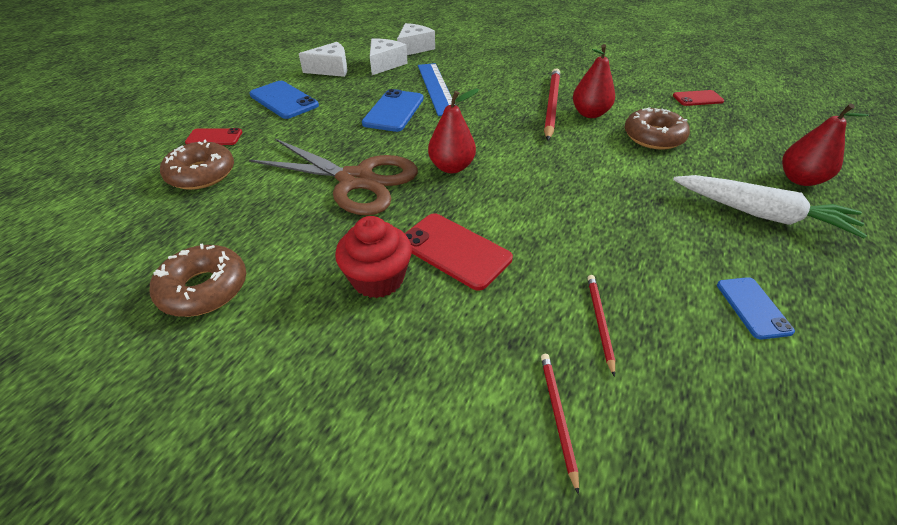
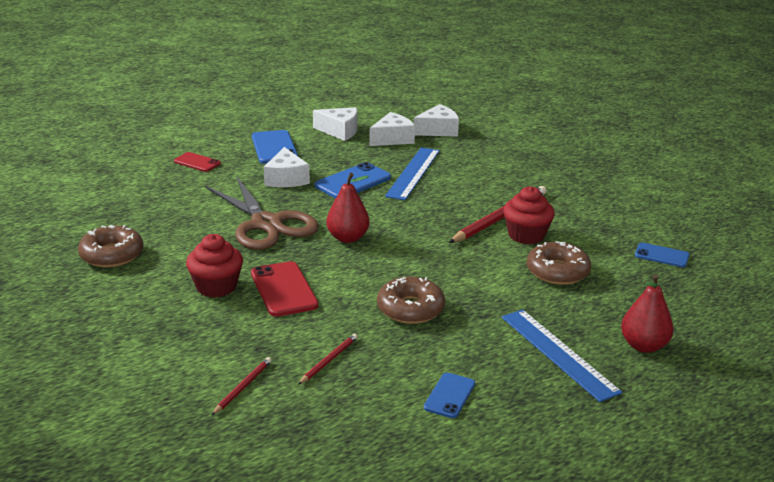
camera: 30 degrees right, 15 degrees down
(201, 174) = (166, 186): brown donut -> brown donut (410, 309)
(327, 127) = (286, 179): none -> white cheese
(589, 114) = (526, 235): red pear -> red cupcake
(697, 98) = (661, 255): red phone -> blue phone
(761, 214) = (558, 353): white carrot -> blue ruler

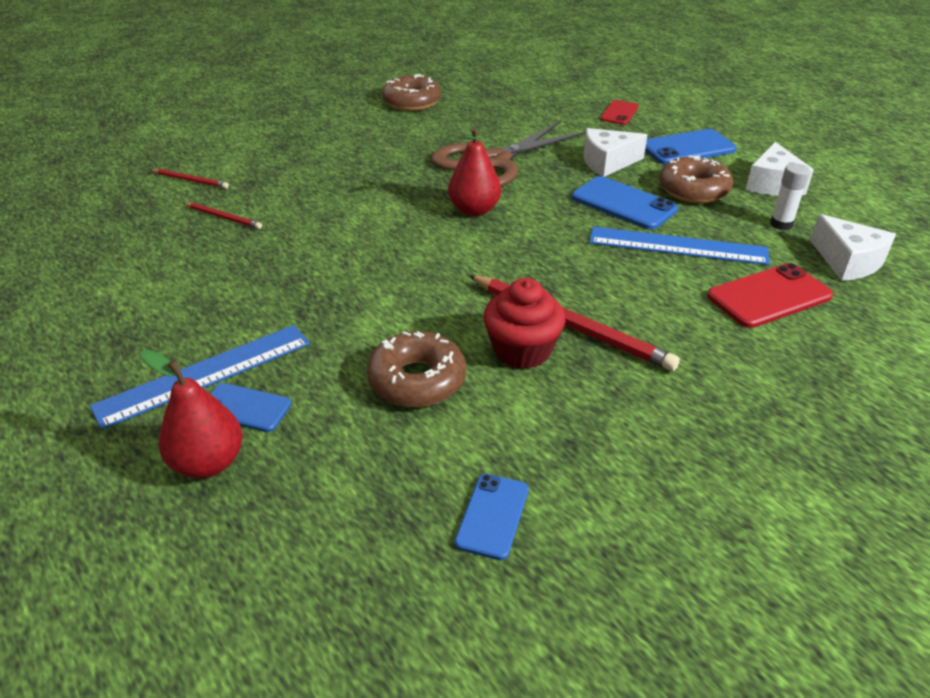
camera: 85 degrees right, 10 degrees up
(216, 287) = (359, 151): red cupcake -> none
(283, 289) = (356, 183): red phone -> red phone (769, 296)
(392, 139) = (781, 224): white cheese -> white glue stick
(410, 309) = (317, 259): brown donut -> brown donut (693, 190)
(449, 396) = (142, 291): blue phone -> blue phone (245, 408)

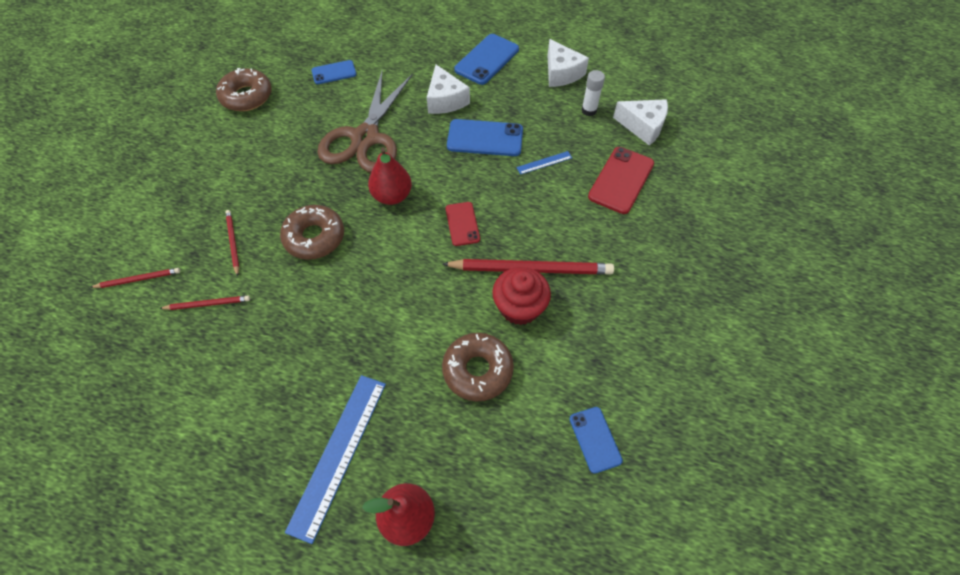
camera: 35 degrees left, 20 degrees up
(245, 408) = (391, 462): blue phone -> blue phone (334, 72)
(291, 187) = (233, 242): none -> red pencil
(607, 162) = (445, 100): white cheese -> white cheese turned 60 degrees counterclockwise
(619, 113) = (415, 40): red phone -> red phone (462, 224)
(677, 246) = (544, 163): blue ruler -> blue ruler, size x0.46
(693, 190) = (518, 102): brown donut -> brown donut (314, 237)

